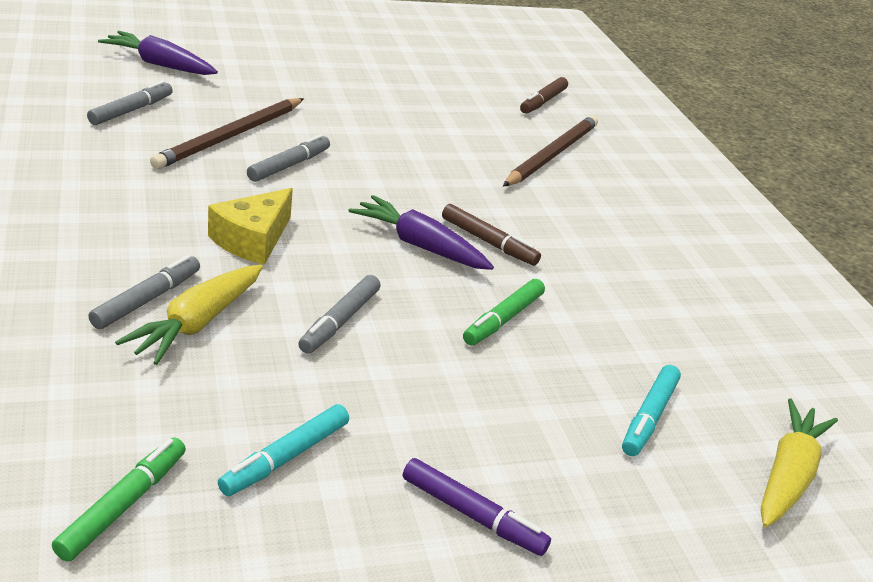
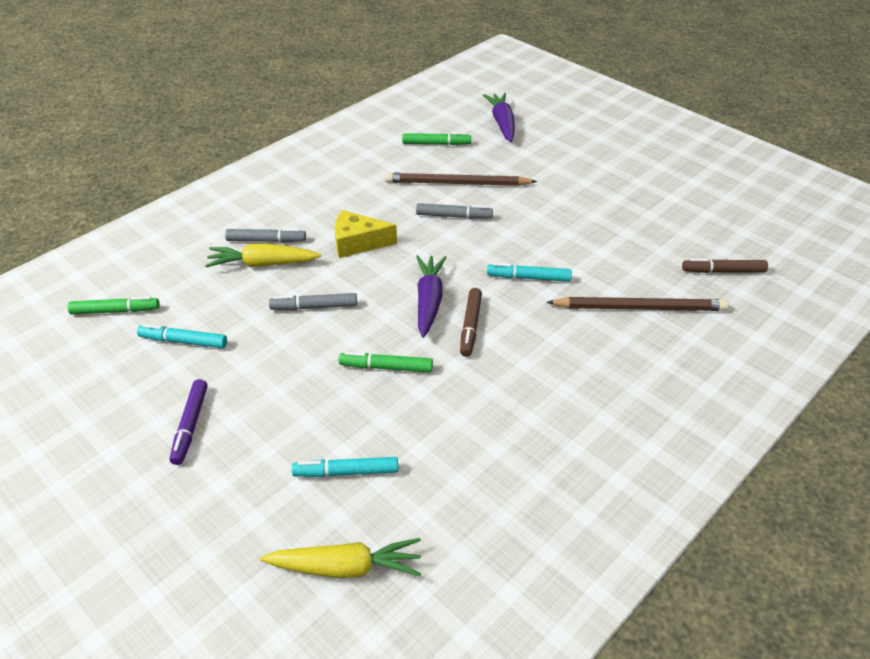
camera: 65 degrees right, 10 degrees up
(131, 110) = (436, 144): grey marker -> green marker
(448, 179) = (528, 277): none -> turquoise marker

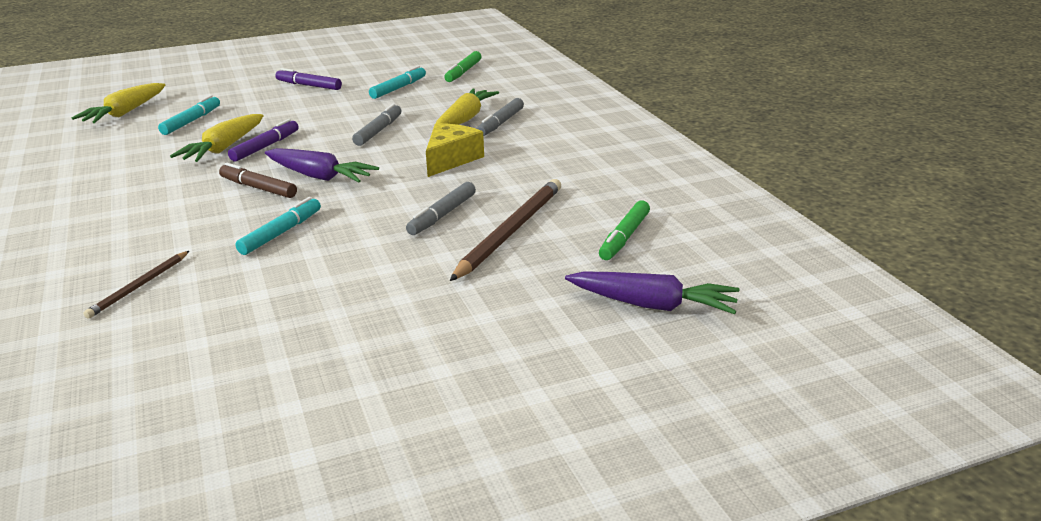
camera: 115 degrees right, 15 degrees down
(386, 367) = (265, 147): green marker -> purple marker
(405, 397) = (223, 148): none -> yellow carrot
(640, 308) = (139, 286): brown pencil -> brown pencil, size x0.55
(723, 271) = (92, 379): brown marker -> none

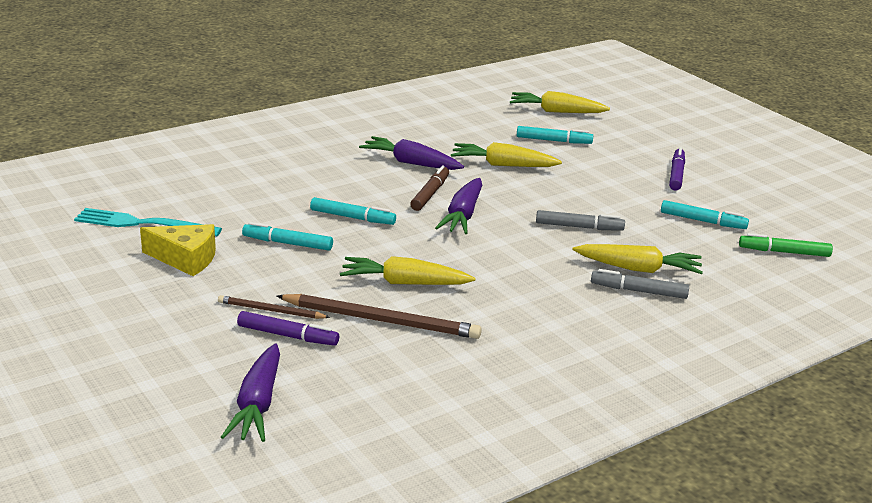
camera: 75 degrees right, 0 degrees up
(139, 286) = (262, 183): brown pencil -> brown pencil (271, 310)
(172, 192) = (410, 163): none -> purple carrot
(184, 386) = (143, 224): none -> turquoise fork
(265, 147) = (515, 181): purple marker -> purple marker (288, 336)
(317, 275) = (287, 243): none -> turquoise marker
(442, 215) = (404, 283): grey marker -> yellow carrot
(451, 159) = (528, 273): yellow cheese -> yellow cheese (186, 259)
(624, 237) = (385, 384): green marker -> none

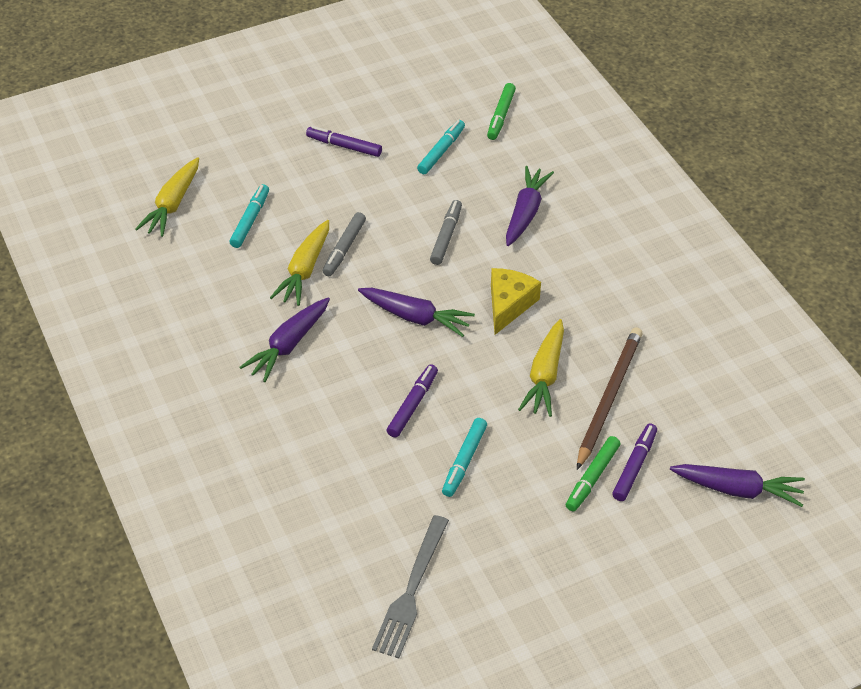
camera: 80 degrees left, 20 degrees up
(143, 224) = (411, 590): turquoise fork -> grey fork
(186, 259) = (492, 548): yellow cheese -> yellow cheese (509, 304)
(271, 310) = (592, 478): brown pencil -> green marker
(352, 218) = (413, 405): turquoise marker -> purple marker
(430, 194) = (365, 337): brown marker -> none
(638, 291) = (562, 220): grey marker -> grey marker (344, 249)
(639, 269) = (525, 212): yellow carrot -> purple carrot

